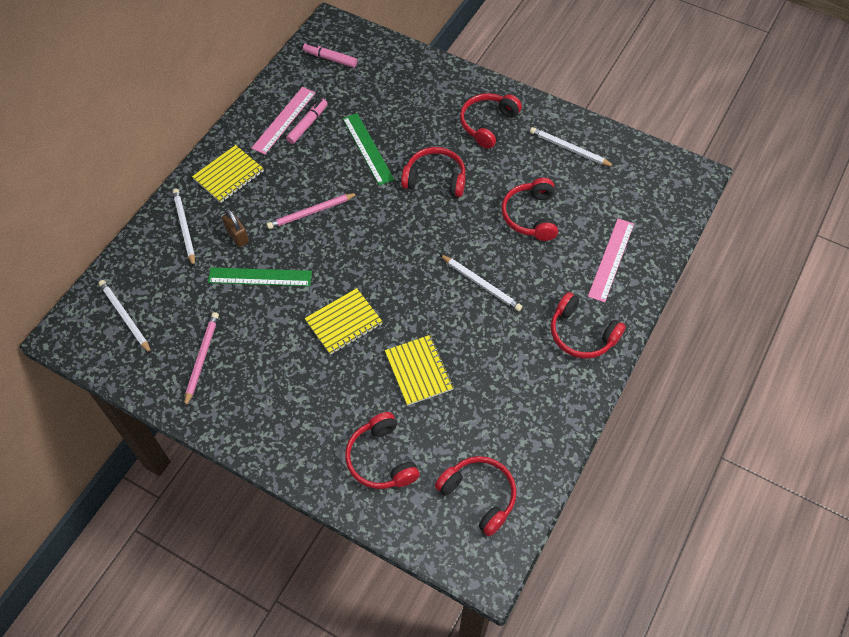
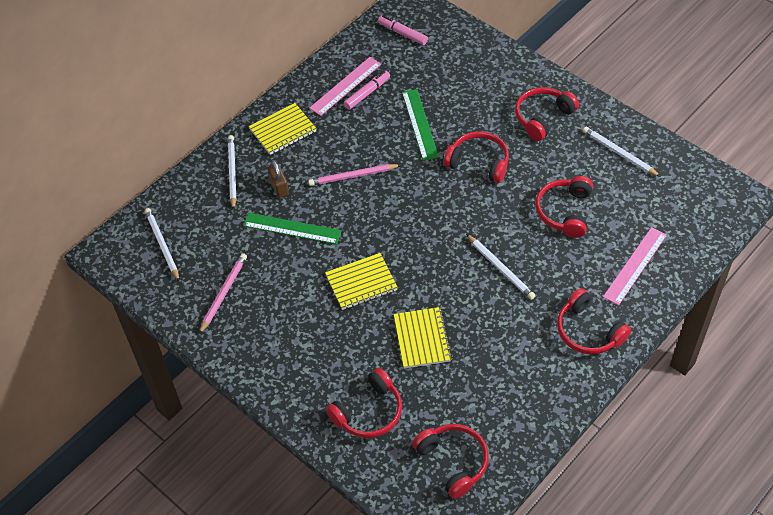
camera: 15 degrees right, 5 degrees down
(381, 459) = (368, 412): red headphones -> red headphones turned 120 degrees counterclockwise

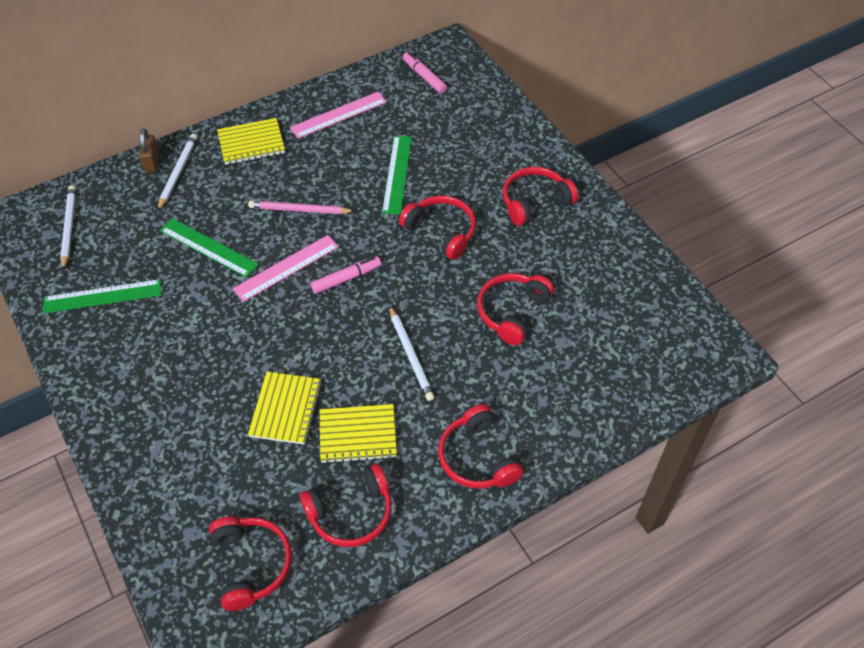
camera: 15 degrees right, 0 degrees up
(223, 293) = (102, 296): pink pencil -> green ruler
(279, 187) = (217, 201): brown padlock -> brown padlock (152, 162)
(361, 283) = (251, 327): yellow notebook -> yellow notebook (358, 435)
(367, 93) = (357, 128): pink marker -> pink marker (346, 278)
(368, 412) = (186, 475): red headphones -> red headphones (351, 513)
(619, 153) = (603, 264): white pencil -> none
(635, 265) = (566, 397): pink ruler -> pink ruler (286, 268)

